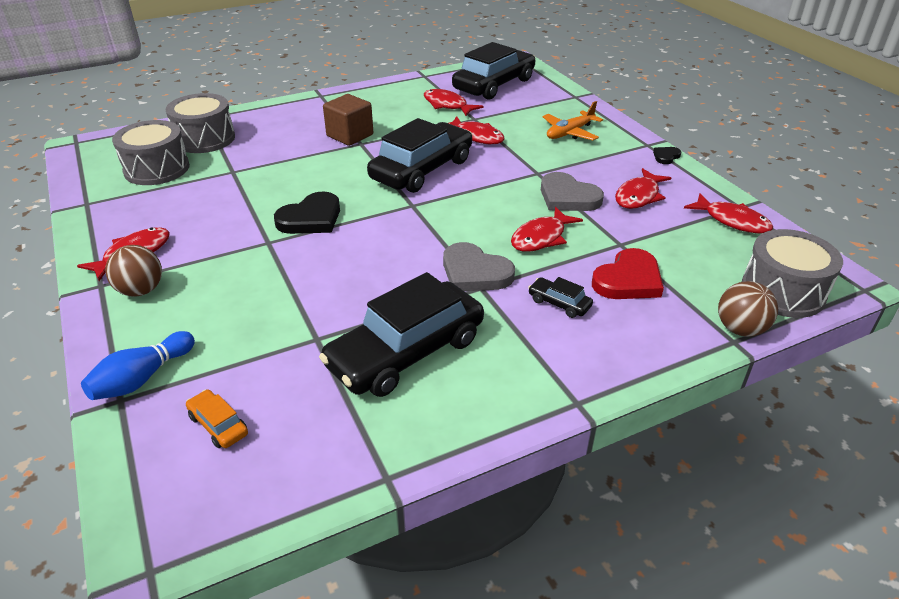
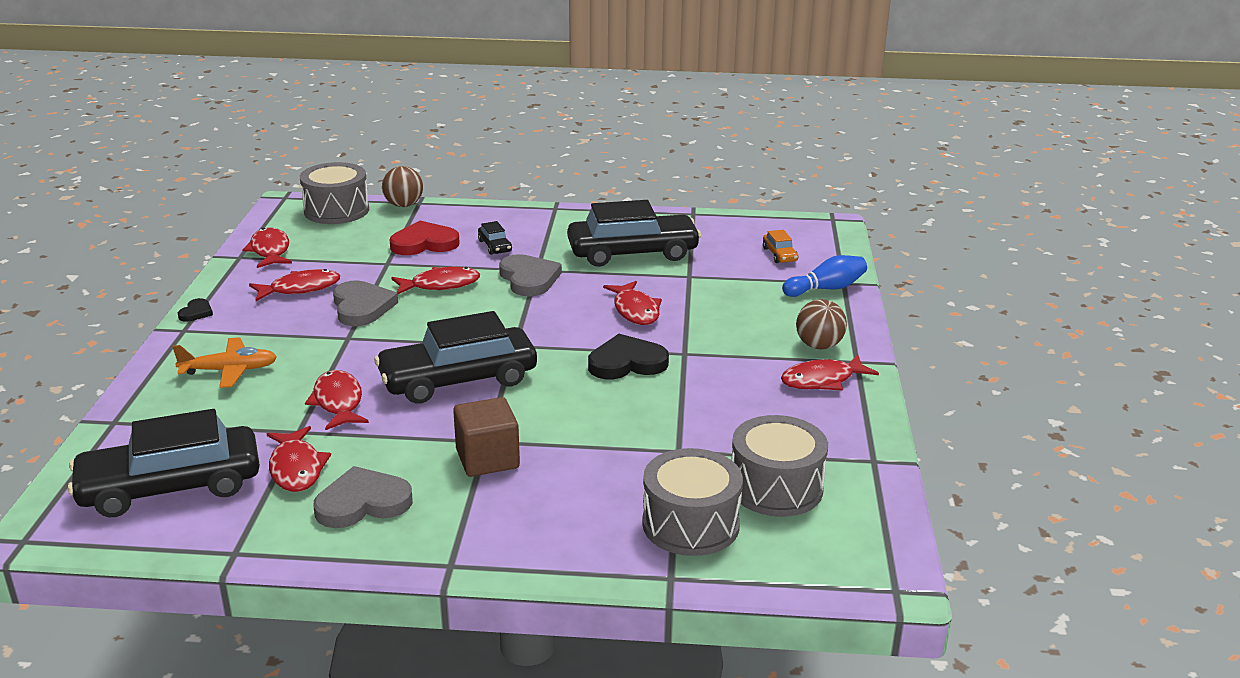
camera: 150 degrees left, 10 degrees down
(341, 271) = (635, 310): none -> red fish
(392, 103) = (362, 503): none -> grey heart
(666, 156) = (196, 312): black heart -> black heart turned 60 degrees counterclockwise

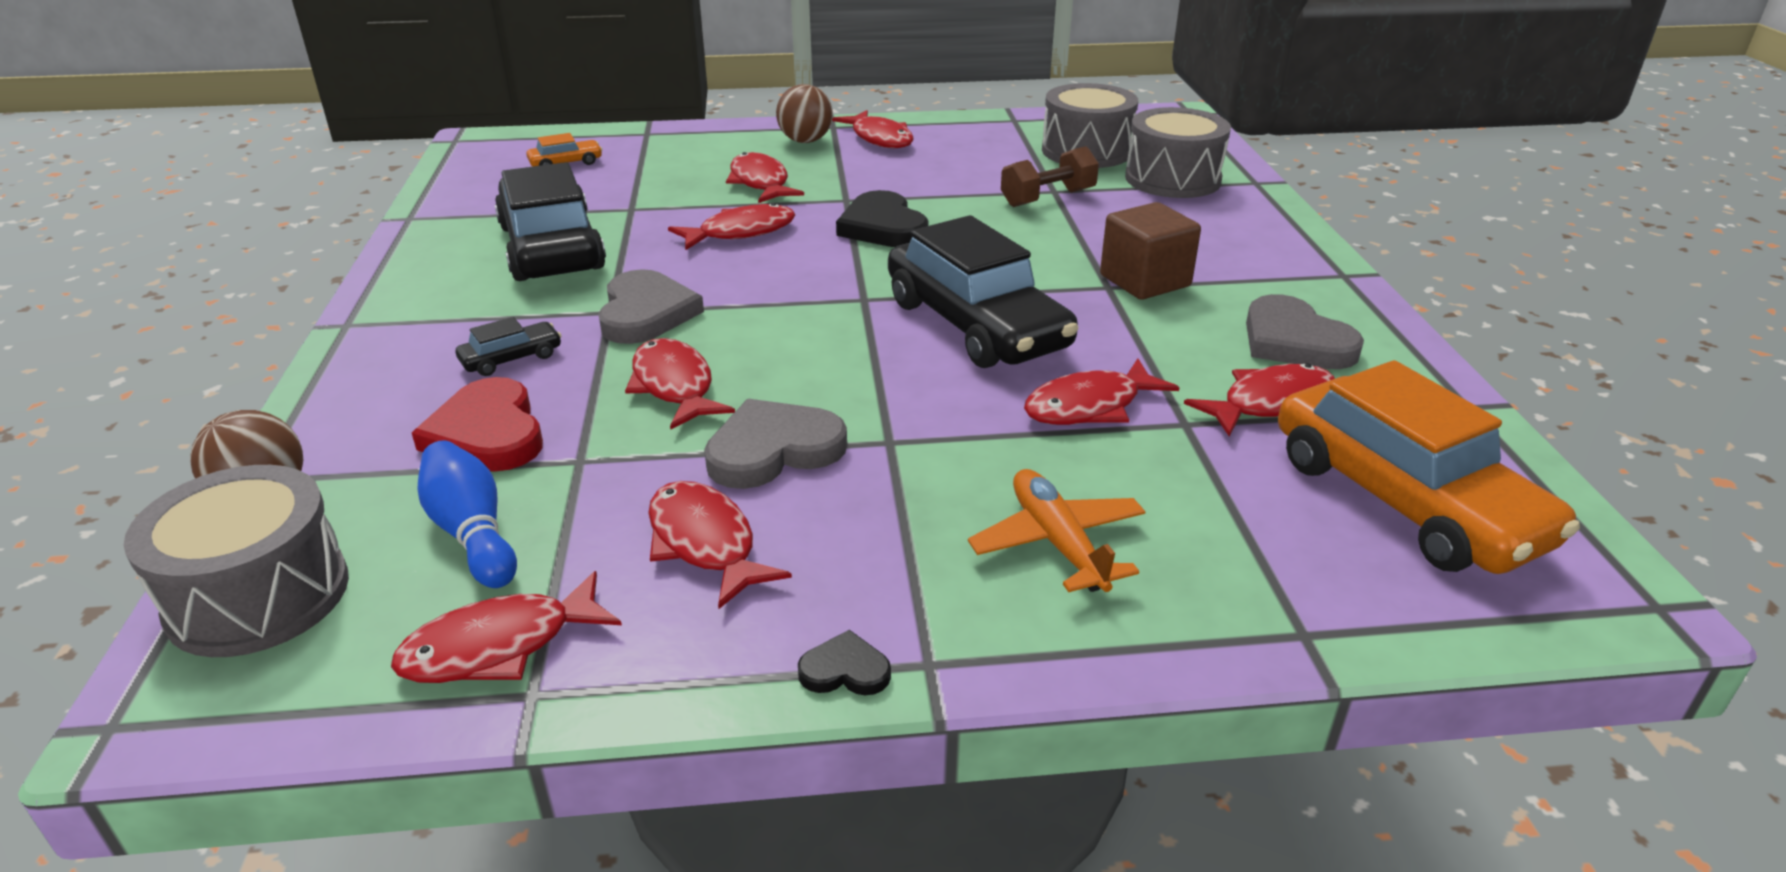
camera: 100 degrees left, 5 degrees up
(170, 486) = (1404, 500): black car -> orange car
(529, 279) = (646, 313): grey heart -> grey heart turned 120 degrees clockwise
(662, 444) = (1048, 198): none -> brown dumbbell
(726, 322) = (760, 182): none -> red fish
(826, 289) = (664, 140): blue bowling pin -> blue bowling pin (472, 533)

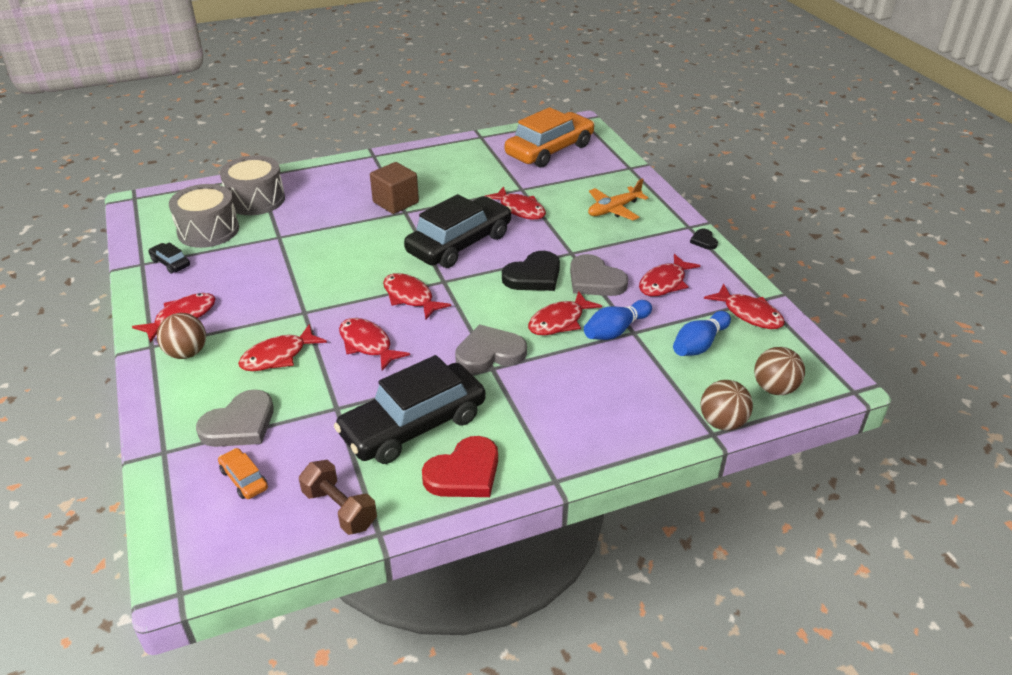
camera: 105 degrees left, 5 degrees up
(258, 596) = (774, 388): grey drum -> brown ball
(487, 433) = (631, 368): red heart -> red heart (464, 473)
(511, 358) = (561, 388): black car -> black car (170, 263)
(600, 440) = (615, 330): none -> blue bowling pin
(883, 227) = (346, 290): black heart -> black heart (534, 276)
(1048, 198) = (291, 238): brown dumbbell -> brown dumbbell (340, 509)
(1270, 403) = (497, 172): red fish -> red fish (410, 297)
(1294, 341) = (443, 167): grey heart -> grey heart (239, 424)

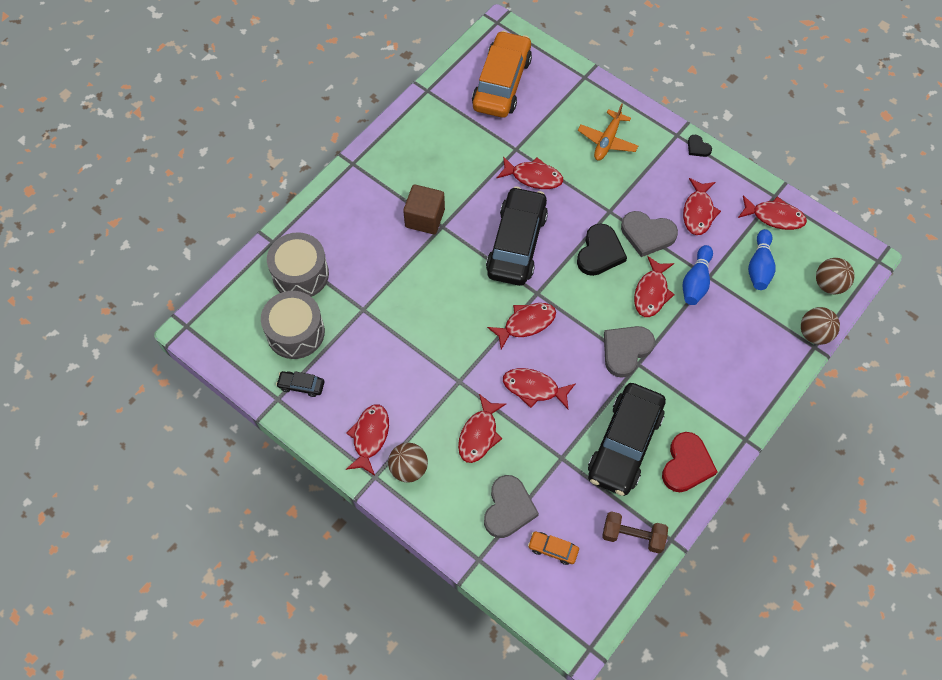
camera: 30 degrees left, 25 degrees up
(410, 297) = (526, 324): red fish -> red fish turned 135 degrees clockwise

